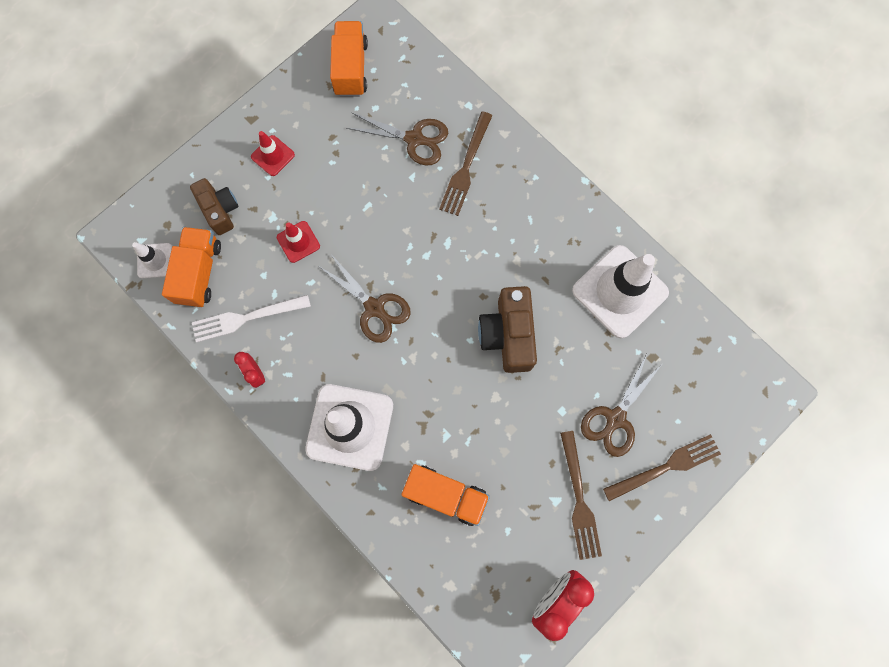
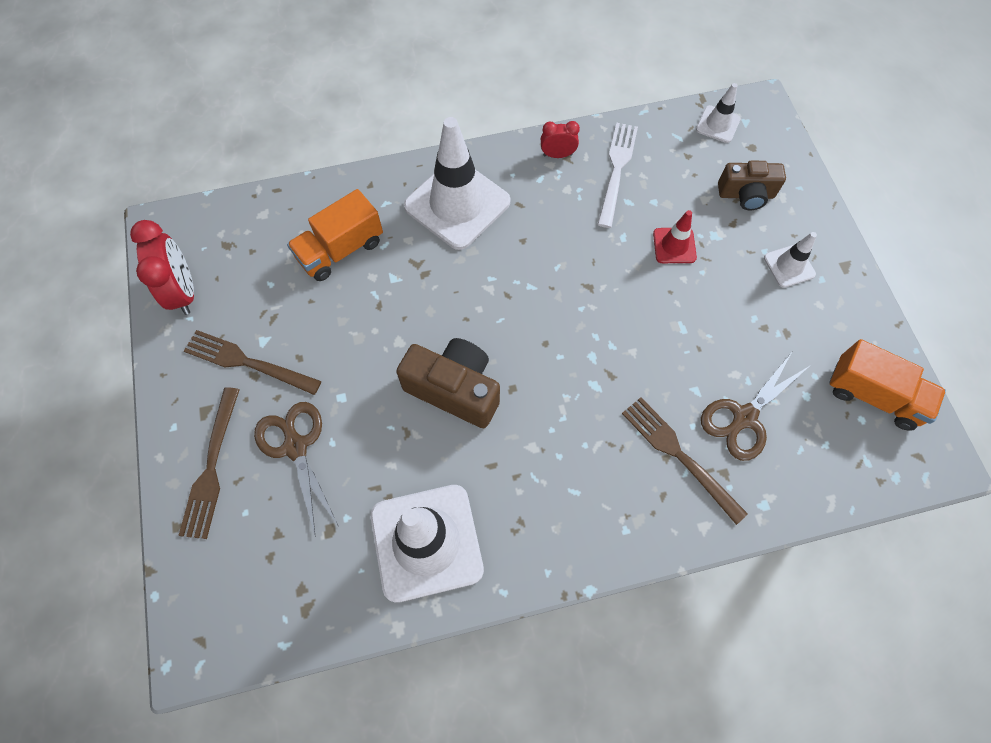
camera: 120 degrees right, 10 degrees down
(199, 272) = (686, 152): orange truck -> none
(273, 156) = (789, 266): red traffic cone -> white traffic cone
(375, 308) = (561, 279): brown scissors -> none

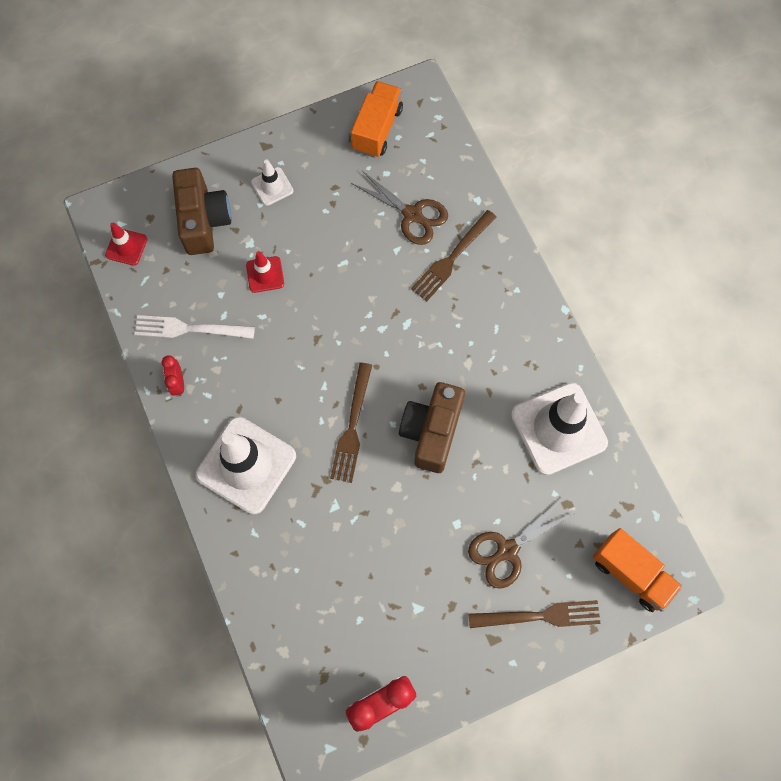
camera: 100 degrees left, 5 degrees up
(248, 362) = (441, 615): brown fork -> brown fork (352, 427)
(340, 250) = (312, 563): orange truck -> orange truck (631, 573)
(718, 124) = (126, 247): white traffic cone -> red traffic cone
(746, 195) = (204, 221): brown camera -> brown camera, size x1.50

